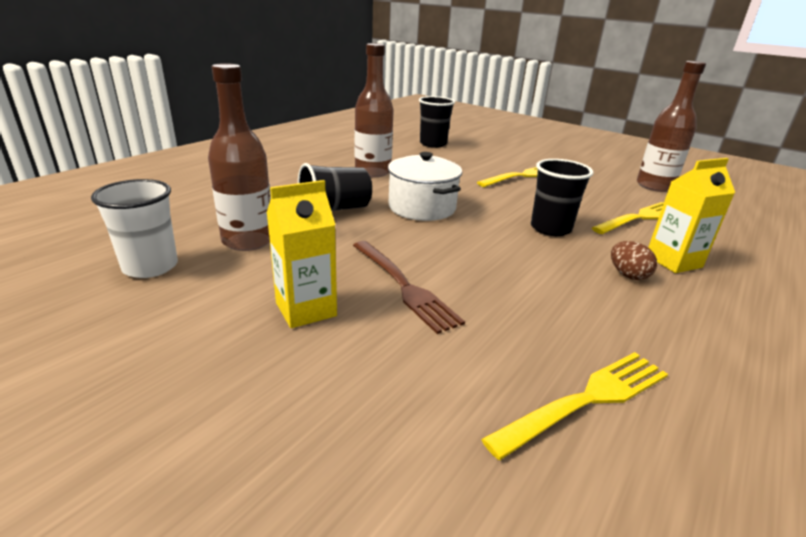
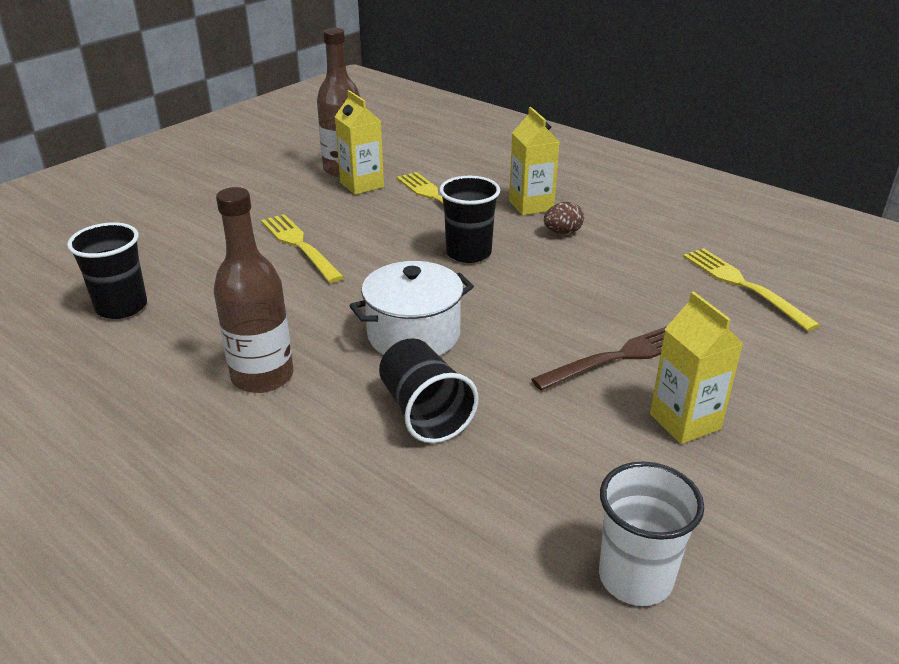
camera: 85 degrees left, 5 degrees up
(248, 241) = (539, 489): brown bottle -> none
(634, 192) = (362, 185): none -> yellow carton

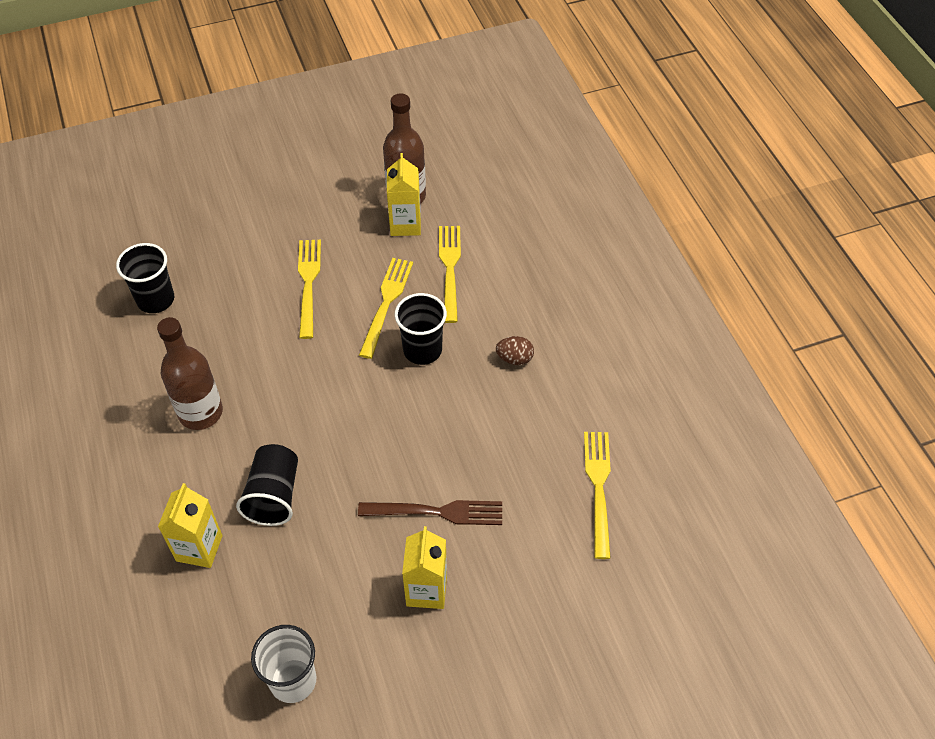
camera: 30 degrees right, 20 degrees up
(397, 235) = (386, 303): none -> yellow fork
(413, 335) = (318, 420): white pot -> none
(531, 205) = (518, 312): yellow carton -> yellow carton (199, 548)

